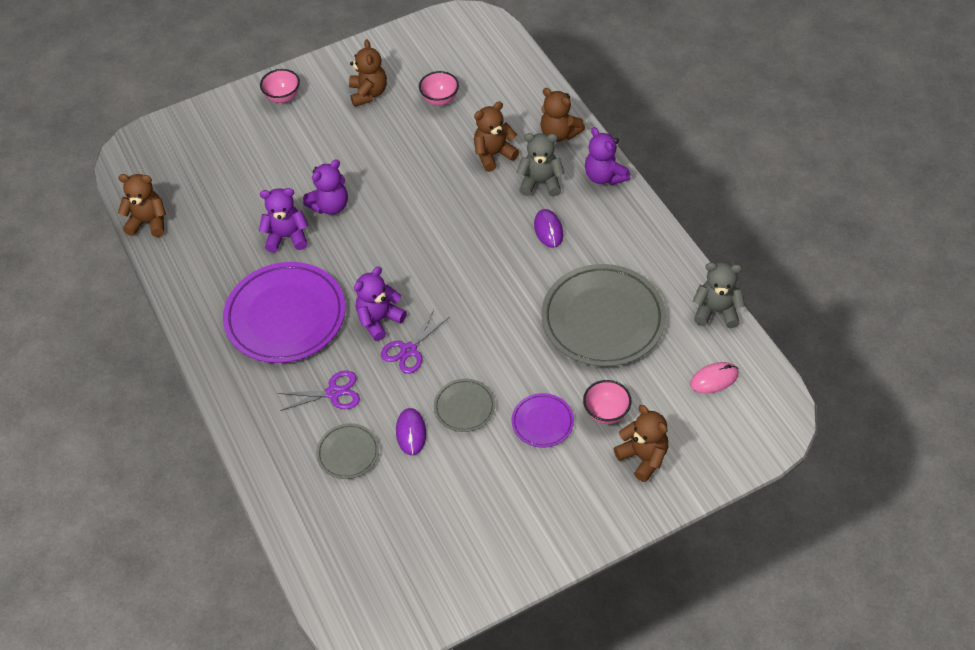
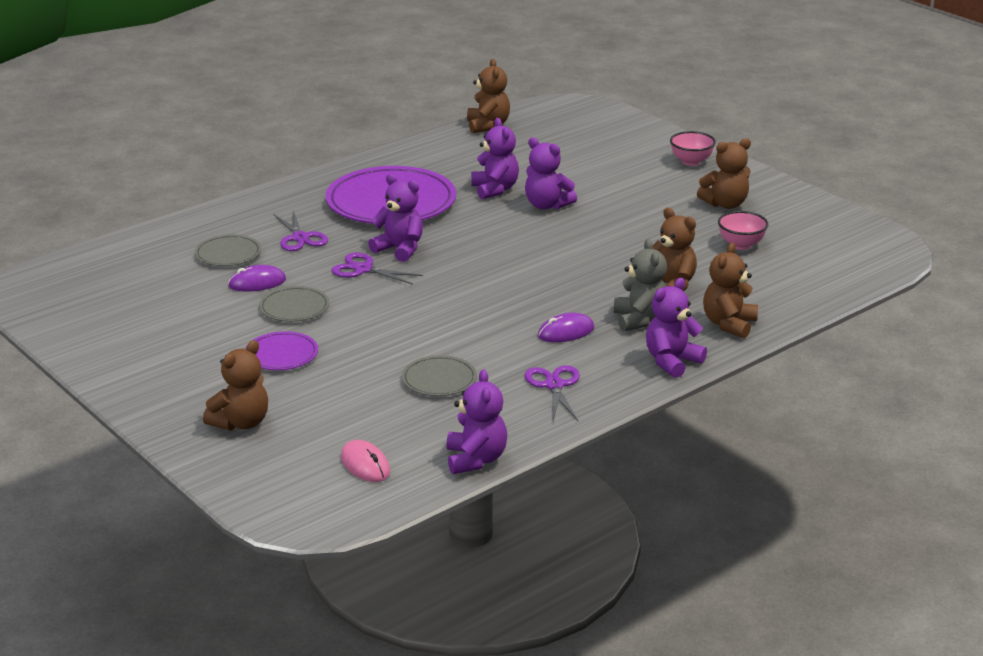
camera: 75 degrees right, 25 degrees down
(603, 319) = (439, 380): grey plate -> grey plate, size x0.48
(606, 412) = (301, 393): pink bowl -> none
(624, 250) = (554, 385): none -> purple scissors
(716, 311) = (475, 459): grey teddy bear -> purple teddy bear

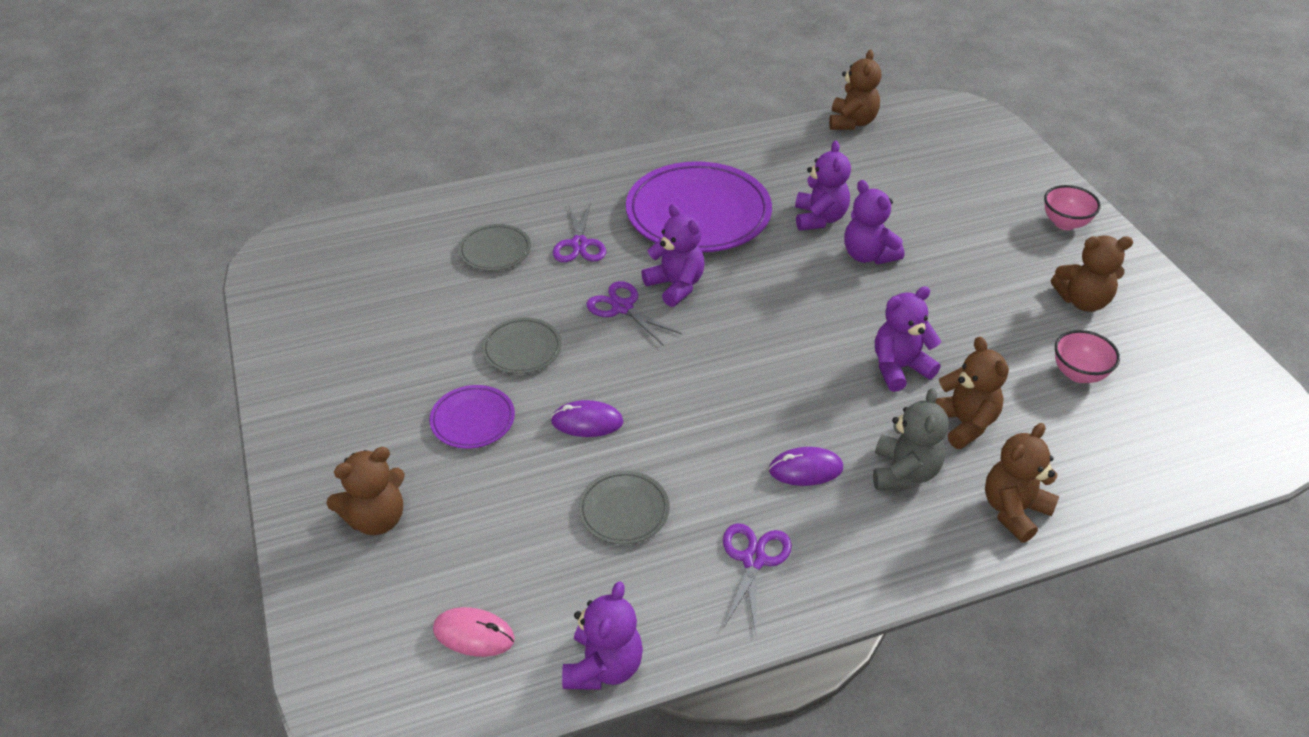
camera: 20 degrees right, 15 degrees up
(257, 283) = (503, 301): purple mouse -> purple mouse (587, 422)
(365, 465) = (474, 634): pink mouse -> pink mouse turned 60 degrees counterclockwise
(672, 361) = (916, 558): purple teddy bear -> purple teddy bear (899, 368)

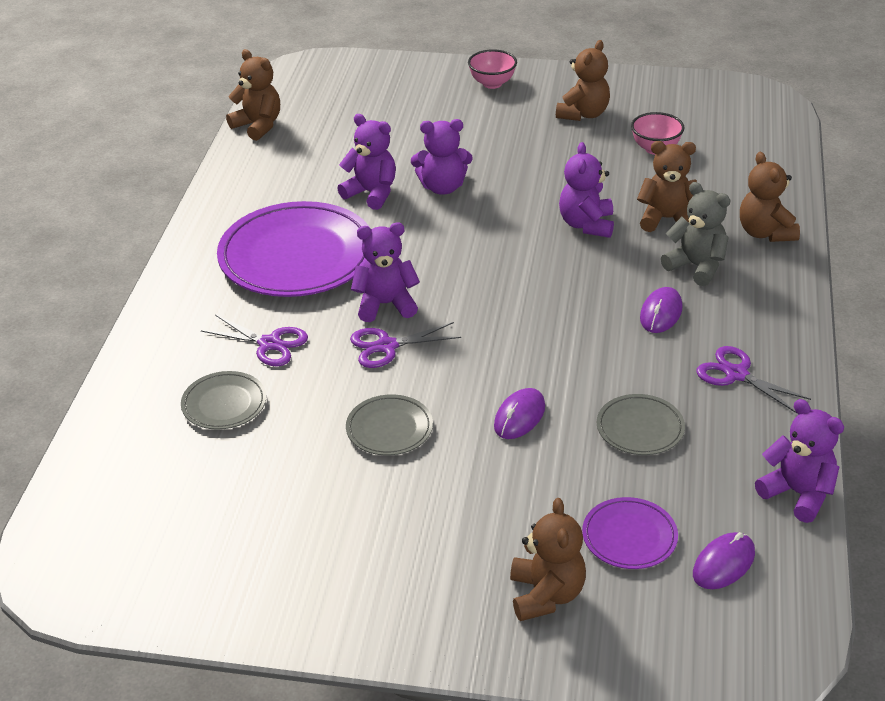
camera: 60 degrees left, 5 degrees down
(473, 420) = (461, 491): purple plate -> purple plate (629, 537)
(474, 634) = (723, 564): pink mouse -> purple mouse

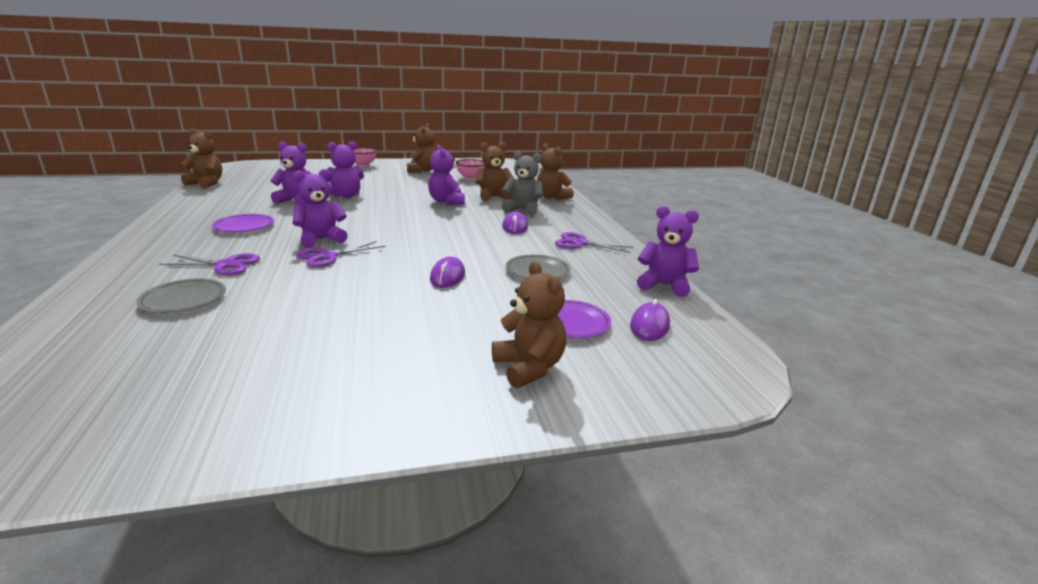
camera: 25 degrees left, 15 degrees down
(297, 256) = (244, 226): purple plate -> purple plate, size x0.48
(389, 429) = (344, 294): grey plate -> none

